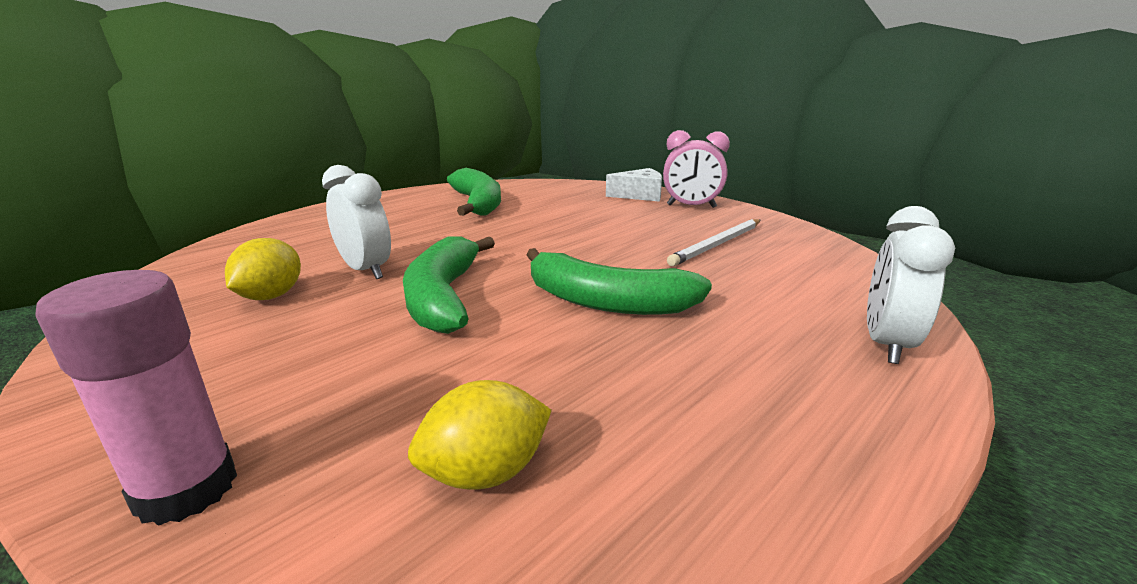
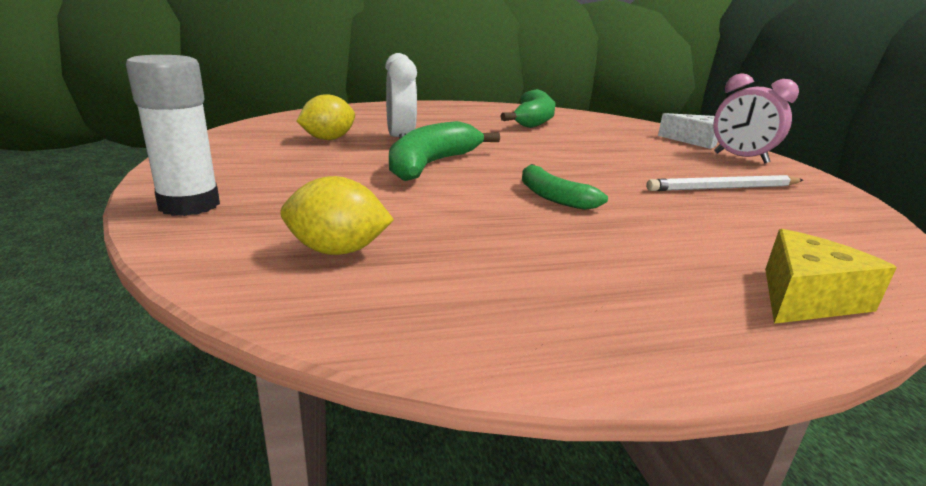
camera: 30 degrees right, 0 degrees up
(186, 489) = (189, 205): pink glue stick -> white glue stick
(607, 302) = (553, 197): green banana -> green banana, size x0.60
(886, 344) = (805, 297): white clock -> yellow cheese

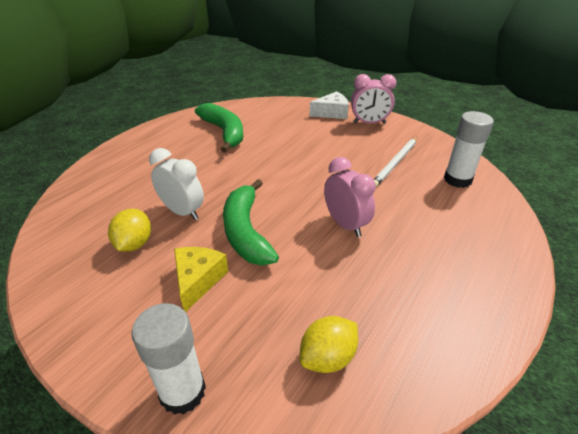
camera: 40 degrees left, 15 degrees up
(553, 197) = (345, 224): green banana -> pink clock
(805, 297) = (502, 241): yellow cheese -> yellow cheese (198, 280)
(818, 229) = (457, 179): none -> white glue stick

